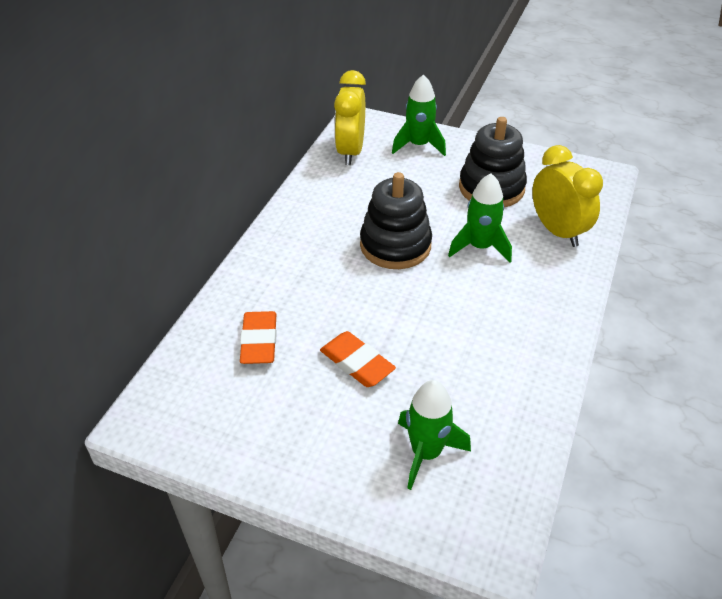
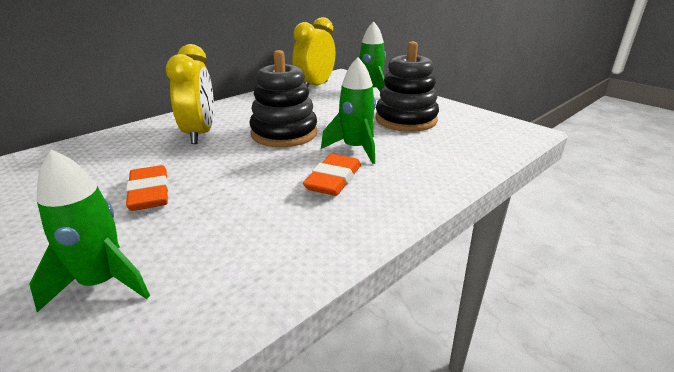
camera: 25 degrees right, 15 degrees down
(259, 341) = (102, 160): orange eraser -> orange eraser (333, 180)
(557, 231) = (442, 154): yellow clock -> yellow clock (200, 134)

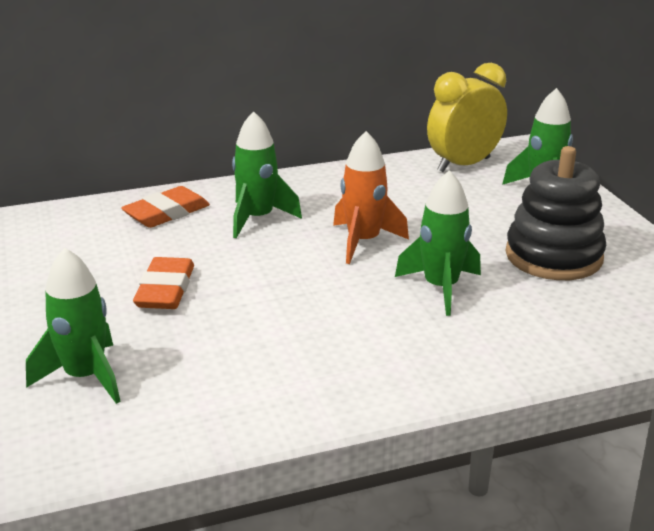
camera: 25 degrees right, 0 degrees up
(200, 134) = (258, 219): yellow clock -> green rocket
(284, 133) = (363, 242): black stacking toy -> orange rocket
(333, 180) = (379, 325): orange eraser -> orange eraser (166, 213)

